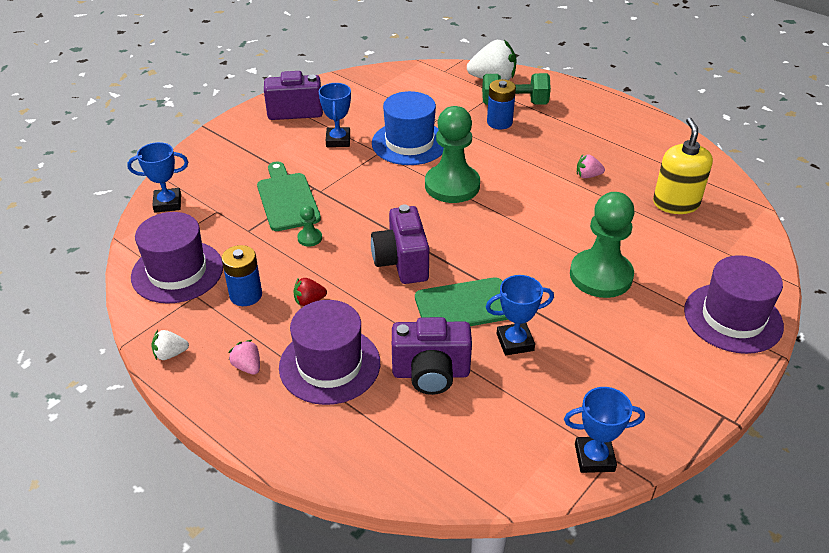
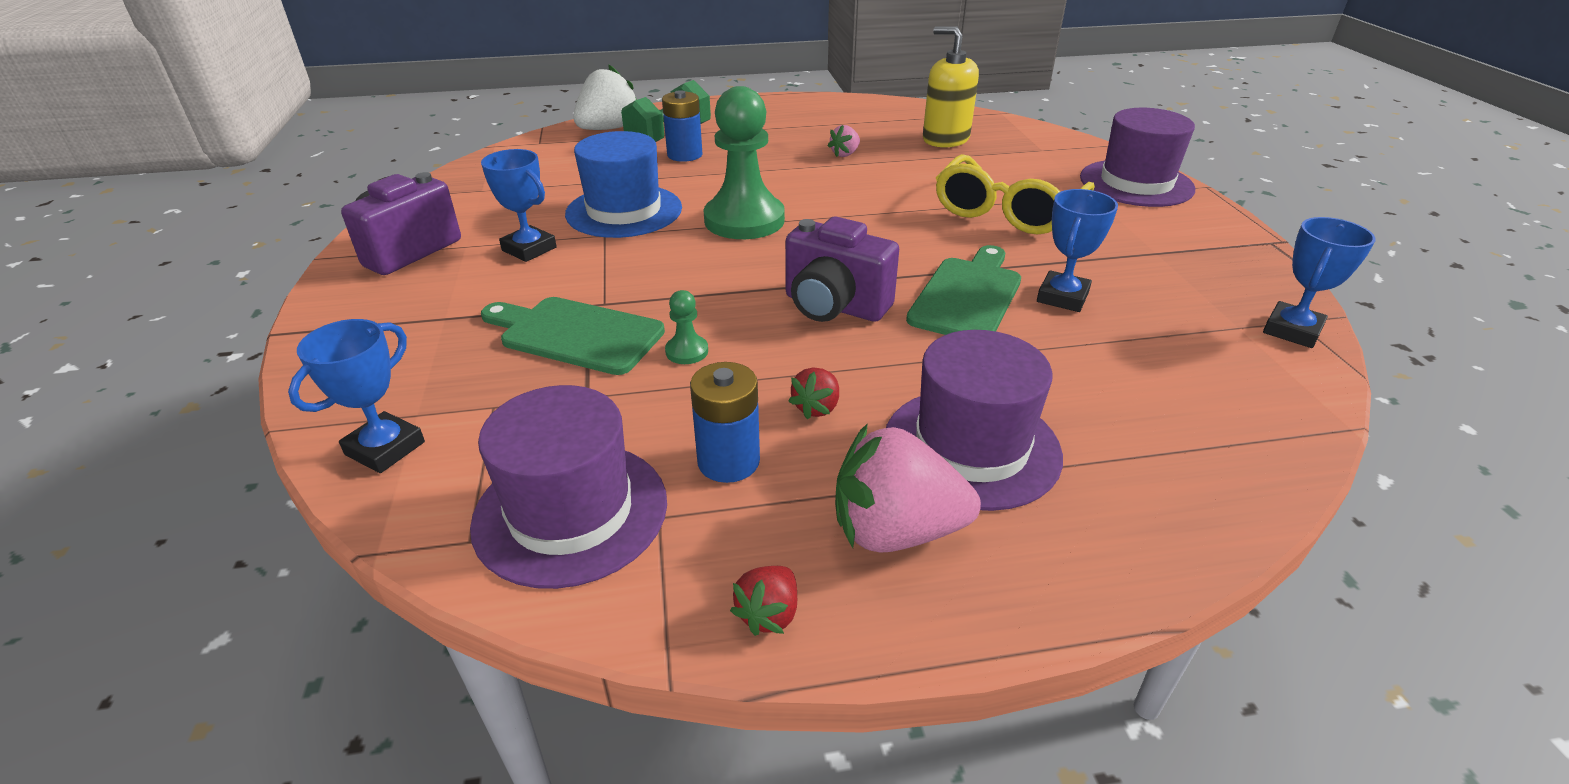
camera: 50 degrees left, 5 degrees down
(170, 354) = (769, 614): white strawberry -> red strawberry
(247, 366) = (895, 531): pink strawberry -> pink strawberry, size x2.03
(431, 373) = (1065, 373): purple camera -> none
(601, 276) = (1007, 211): green pawn -> yellow glasses

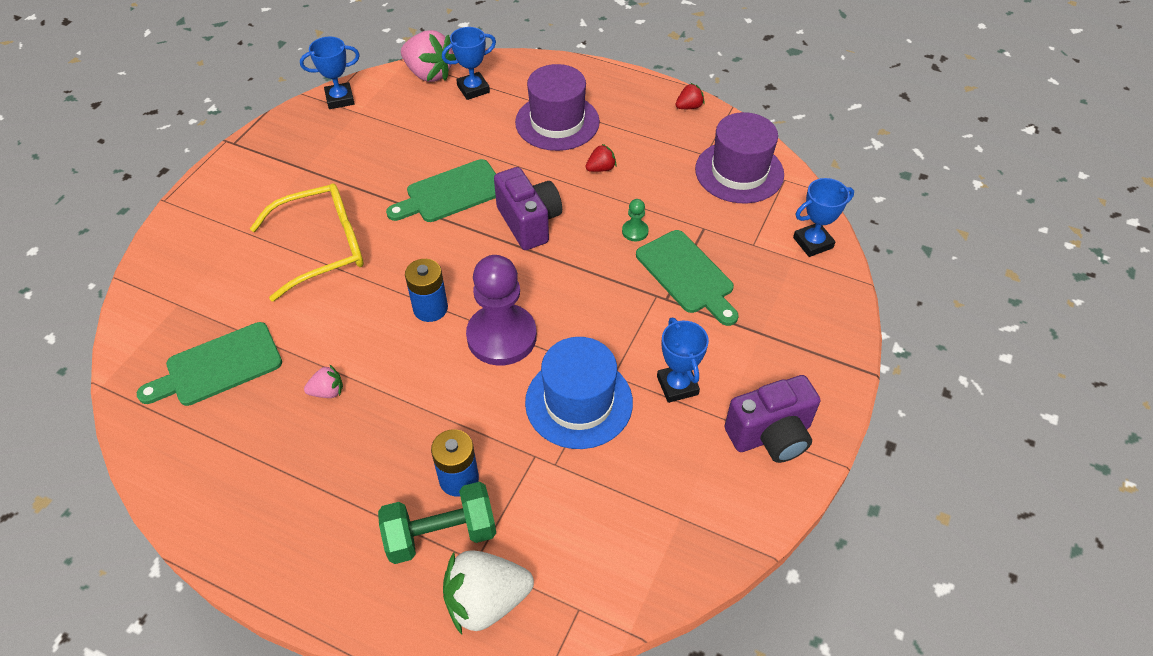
camera: 145 degrees left, 15 degrees up
(728, 461) = (661, 163): blue battery -> blue battery (430, 308)
(744, 220) = (501, 336): green pawn -> purple pawn
(895, 531) = (622, 109): pink strawberry -> pink strawberry (429, 74)
(945, 139) = (218, 366): yellow soap dispenser -> green cutting board
(1062, 297) = (405, 167): blue trophy -> blue trophy (473, 89)
(1136, 183) = (197, 227): purple hat -> none

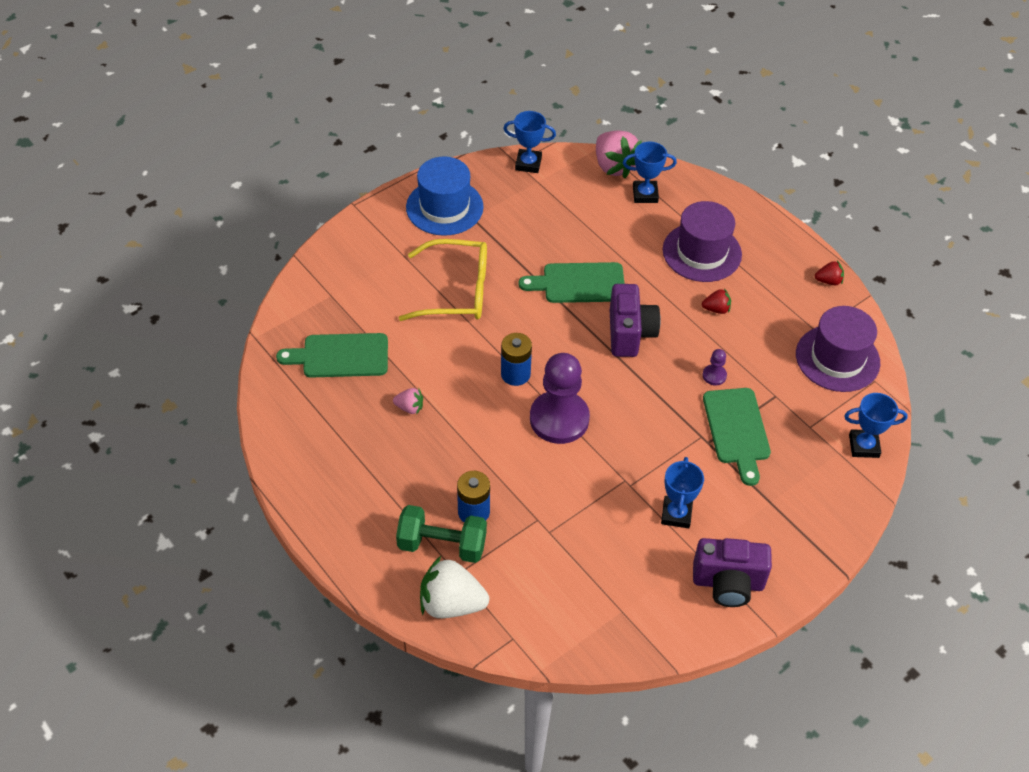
camera: 25 degrees right, 0 degrees up
(579, 402) = (592, 494): blue hat -> blue hat (444, 207)
(635, 231) = (714, 375): green pawn -> purple pawn

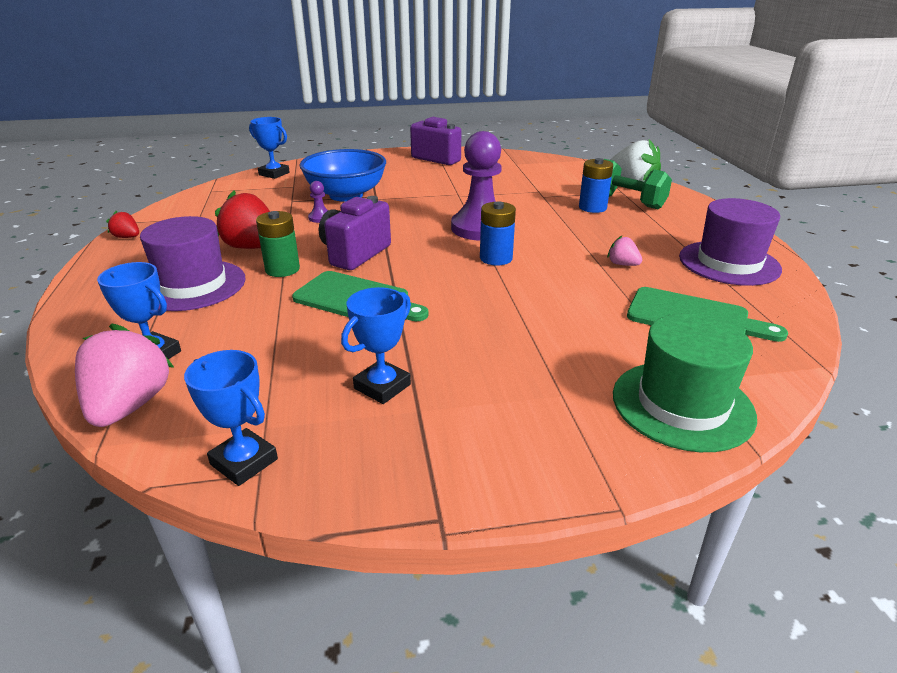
camera: 150 degrees left, 20 degrees down
(336, 272) = (682, 405): none -> green hat
(444, 207) = (450, 440): blue hat -> none
(456, 291) = (510, 333): yellow glasses -> none
(662, 293) = (282, 269): none -> green battery
(676, 514) = (439, 179): blue trophy -> blue trophy (382, 386)
(716, 309) = (253, 247): red strawberry -> red strawberry, size x2.03
(737, 430) = (346, 195): green cutting board -> blue bowl
(837, 358) = (213, 203): purple hat -> purple hat (729, 263)

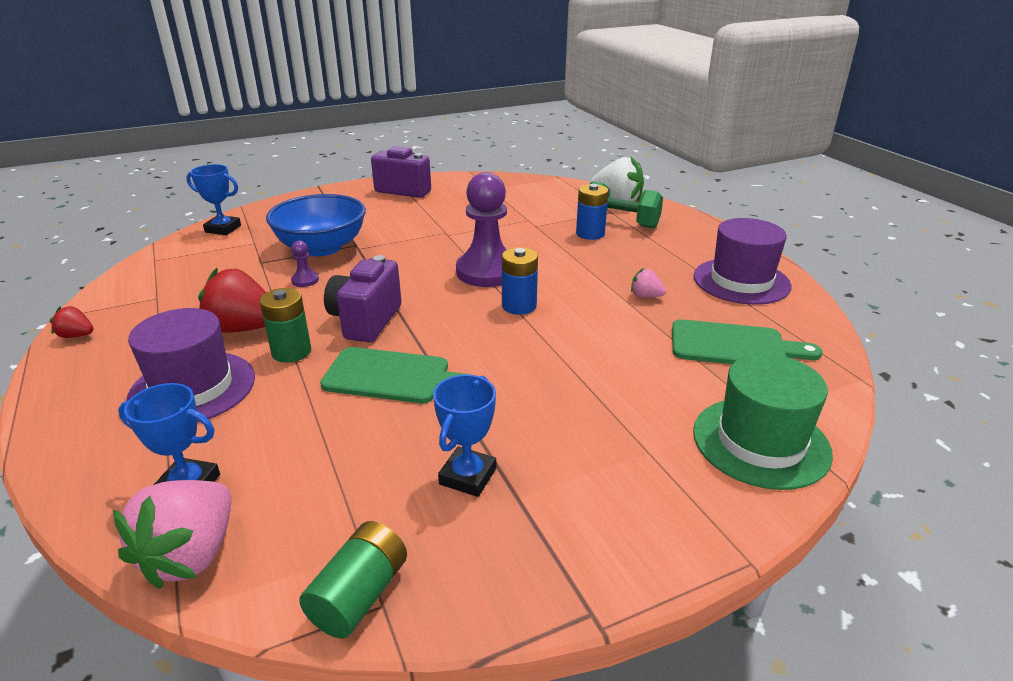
camera: 15 degrees left, 0 degrees up
(130, 406) = (191, 555): pink strawberry -> pink strawberry turned 150 degrees counterclockwise
(244, 462) = (359, 595): blue trophy -> green battery

